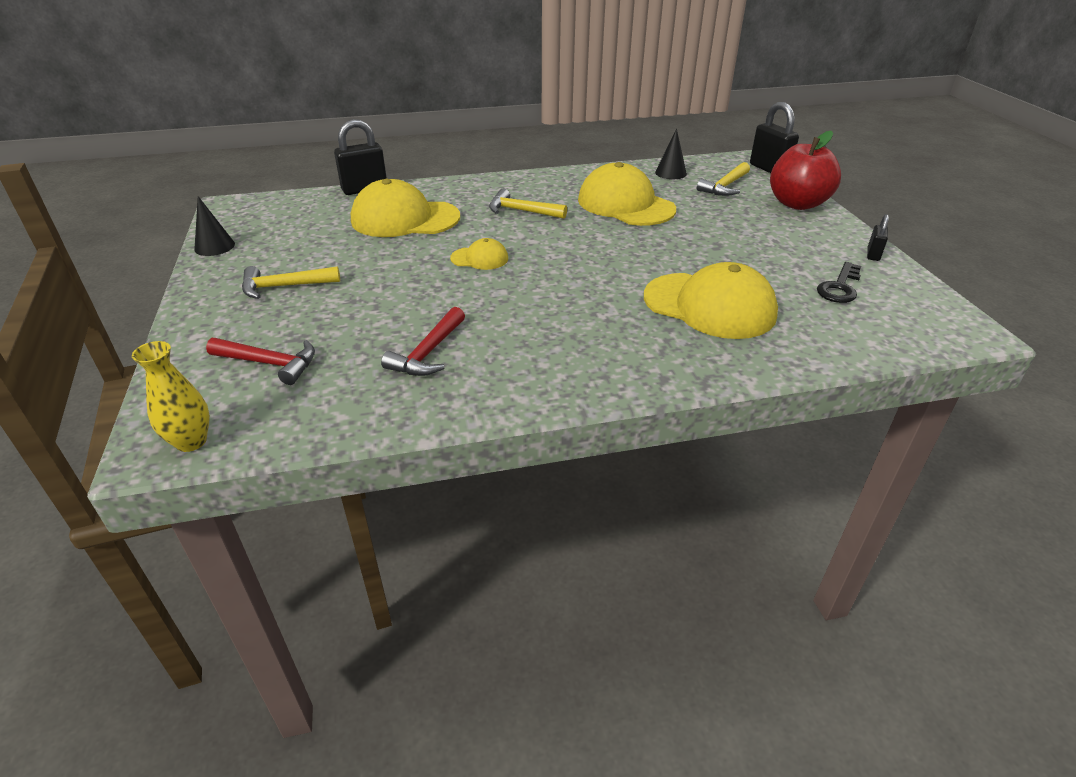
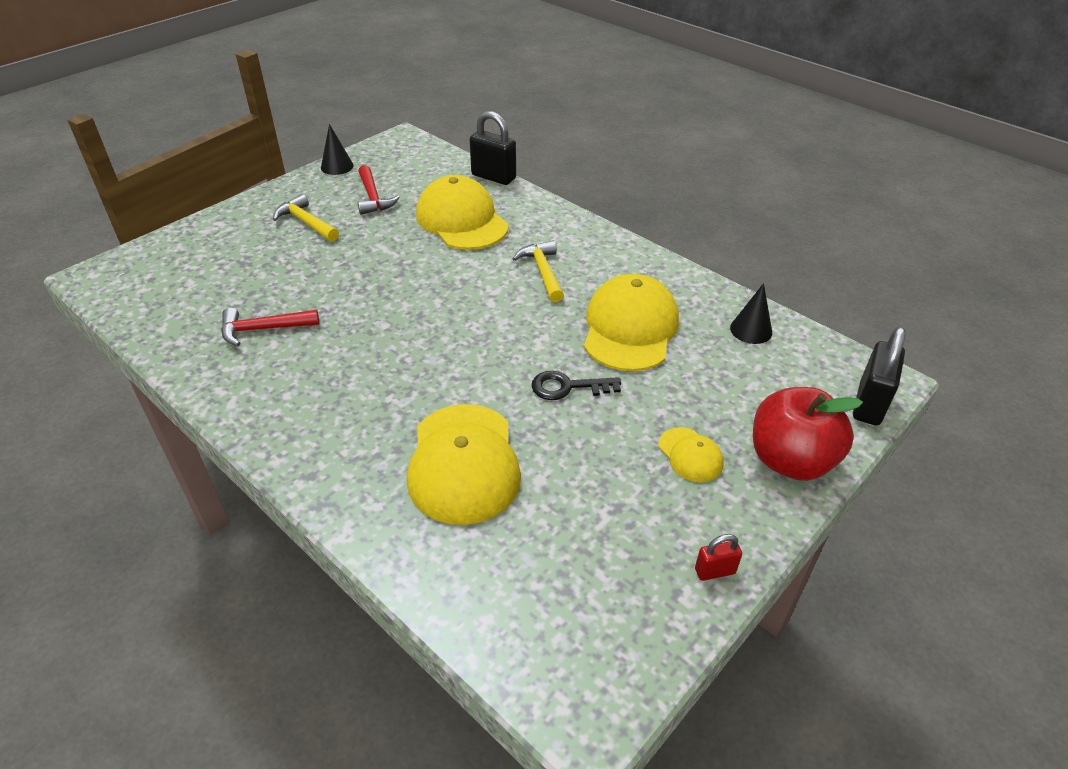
camera: 55 degrees right, 5 degrees up
(191, 441) = (105, 284): yellow vase -> none
(269, 363) = (205, 268): red hammer -> red hammer (373, 197)
(479, 258) = (429, 288): yellow cap -> yellow cap (690, 455)
(725, 186) = (766, 383): yellow hammer -> none
(839, 287) = (595, 558): black key -> black key (568, 387)
(873, 255) = (714, 571): black padlock -> red padlock

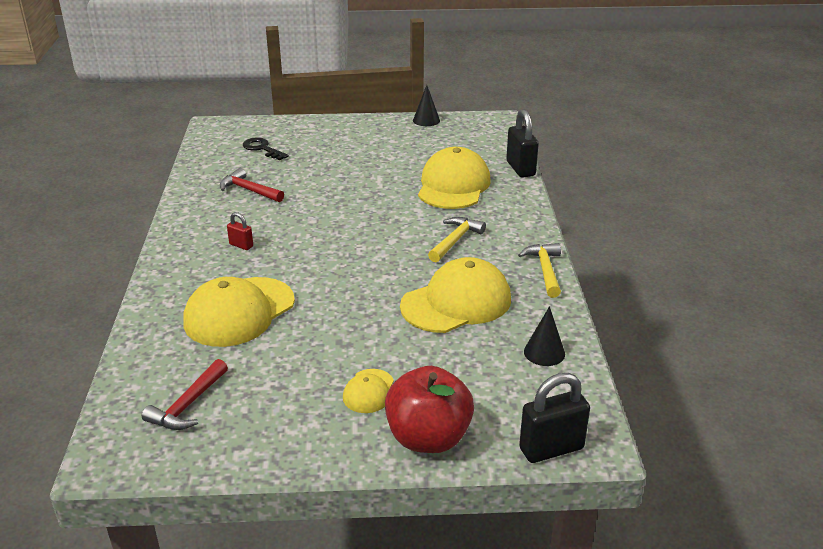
camera: 45 degrees right, 10 degrees down
(306, 222) = (357, 145): yellow hammer -> yellow hammer (545, 270)
(373, 197) = (419, 148): red hammer -> red hammer (188, 405)
(568, 387) = (359, 311): black key -> black key (262, 149)
(714, 571) = (276, 454): red padlock -> red padlock (241, 245)

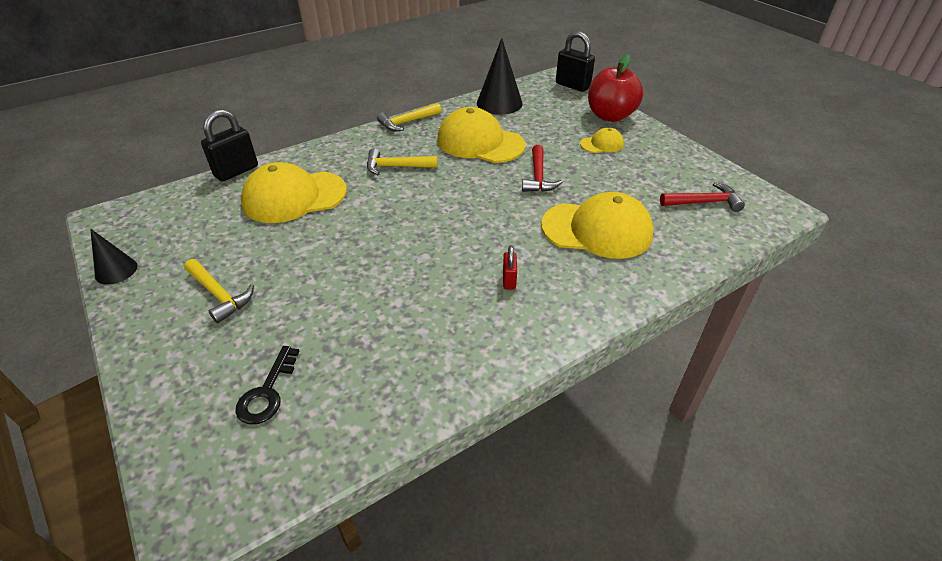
camera: 120 degrees left, 10 degrees up
(249, 190) = (396, 337): red hammer -> red hammer (538, 177)
(362, 146) = (219, 295): none -> yellow hammer
(544, 352) = (499, 103): black cone -> black cone, size x1.72

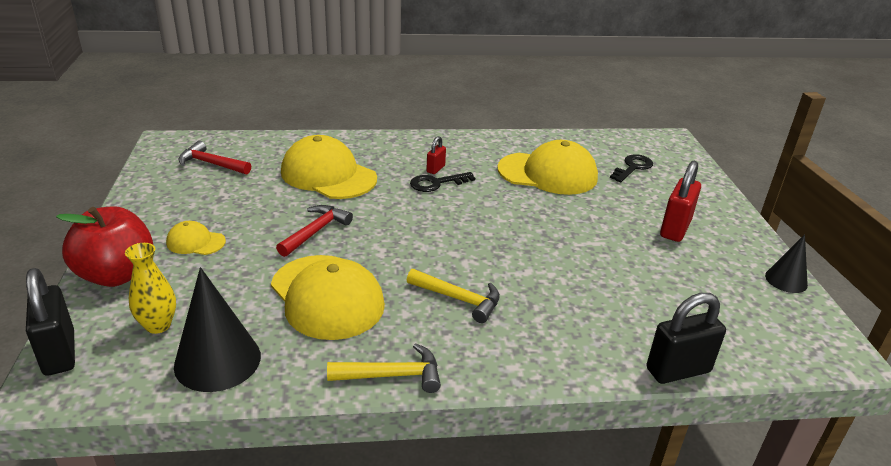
camera: 155 degrees left, 10 degrees down
(219, 295) = (675, 229): yellow hammer -> red padlock
(294, 197) = (599, 301): yellow cap -> yellow cap (548, 173)
(491, 261) = (436, 183): none -> black key
(549, 105) = (158, 325): none -> yellow vase

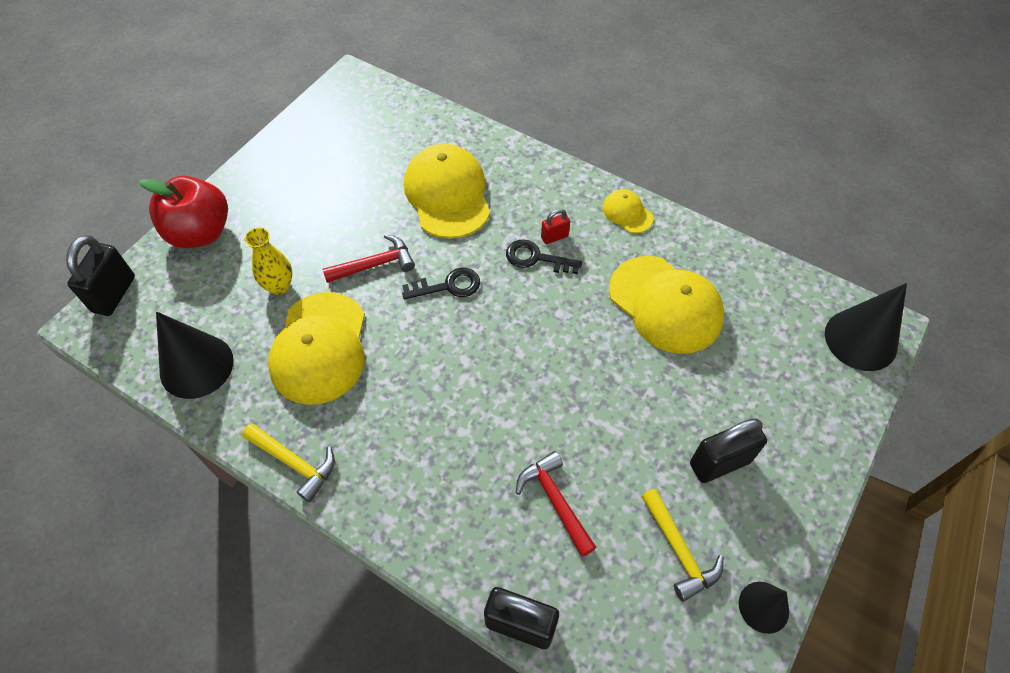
camera: 40 degrees right, 25 degrees up
(158, 325) = (187, 305): yellow vase -> yellow vase (279, 286)
(195, 242) = (277, 225): yellow cap -> yellow cap (627, 213)
(211, 164) = (364, 129): red hammer -> red hammer (555, 501)
(458, 299) = (417, 417): yellow hammer -> yellow hammer (679, 550)
(633, 167) = (776, 347): black key -> black key (448, 286)
(668, 148) = (860, 339): none -> black cone
(675, 229) = (719, 463): red padlock -> black padlock

